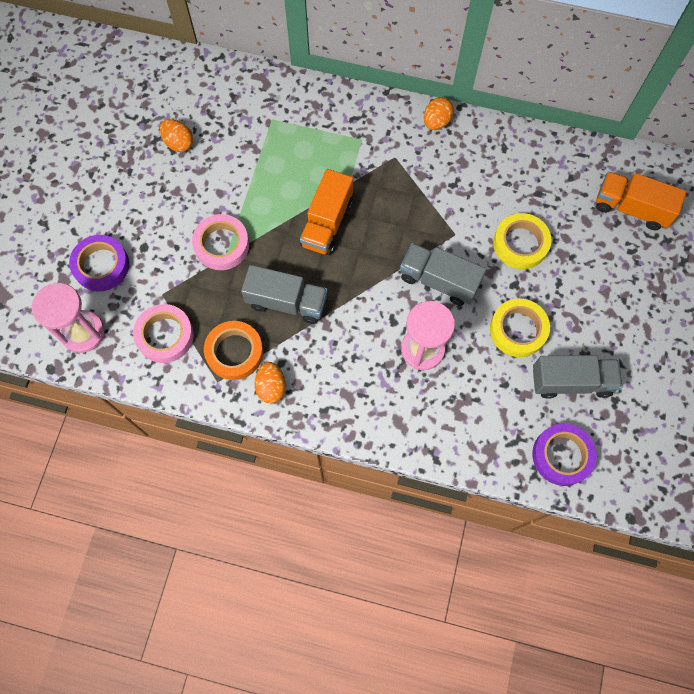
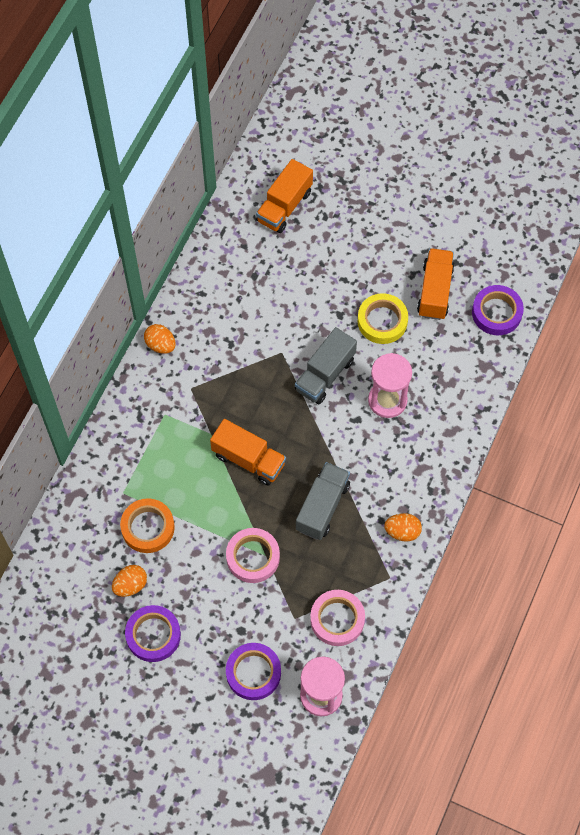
camera: 80 degrees left, 5 degrees down
(131, 171) = (153, 635): none -> purple tape
(234, 352) = (364, 559): orange tape -> orange tape (148, 527)
(520, 244) = (301, 301): yellow tape -> none
(571, 381) = (435, 291): grey truck -> orange truck

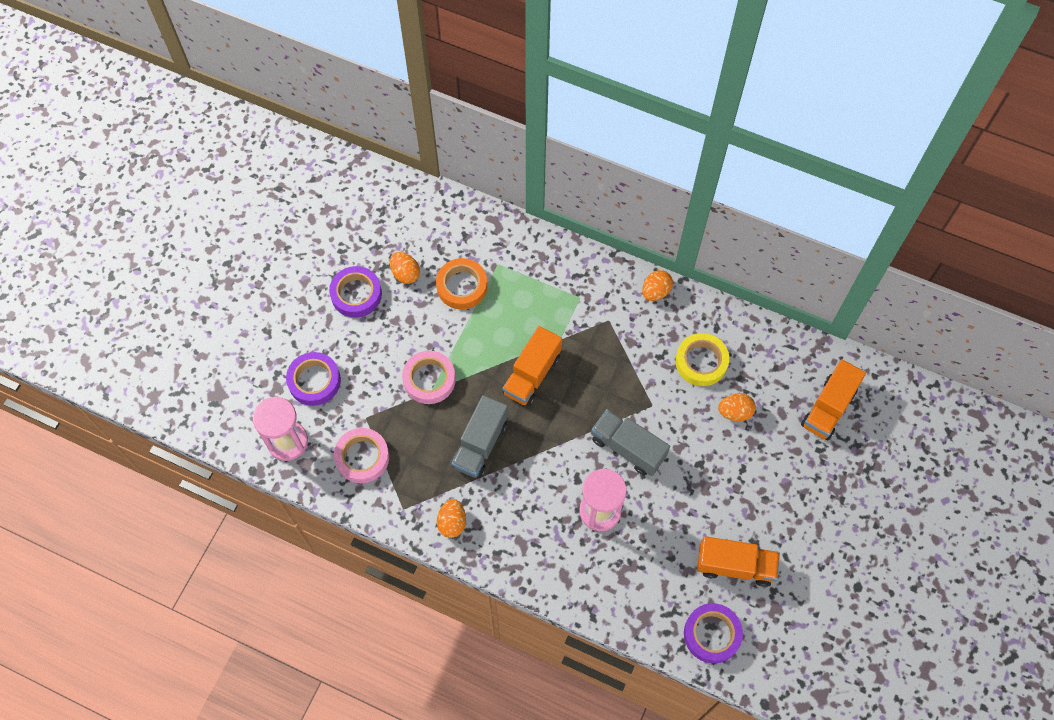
camera: 90 degrees right, 0 degrees up
(284, 206) = (828, 408): orange truck -> orange truck turned 90 degrees counterclockwise
(288, 282) = (735, 412): none -> orange egg
(322, 507) = (480, 444): grey truck -> grey truck turned 90 degrees clockwise
(382, 321) = (694, 508): yellow tape -> yellow tape (701, 362)

